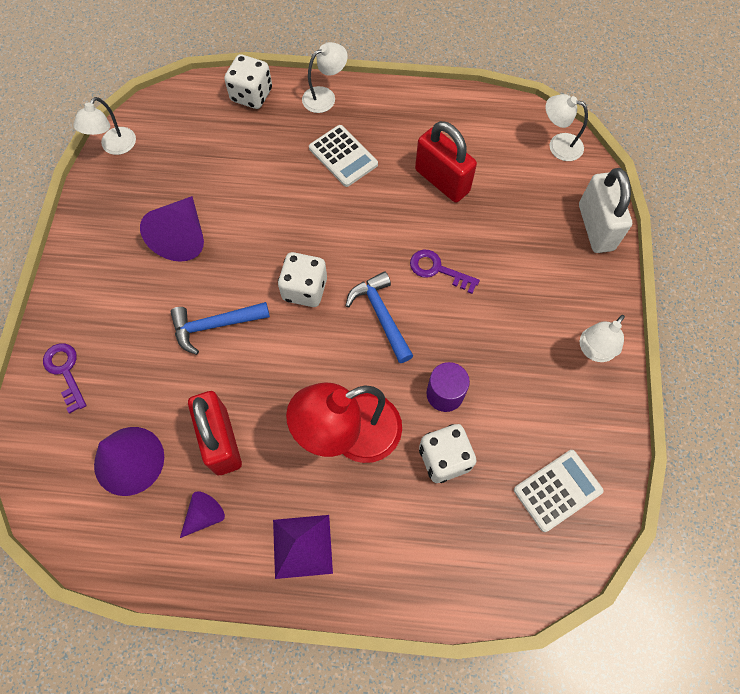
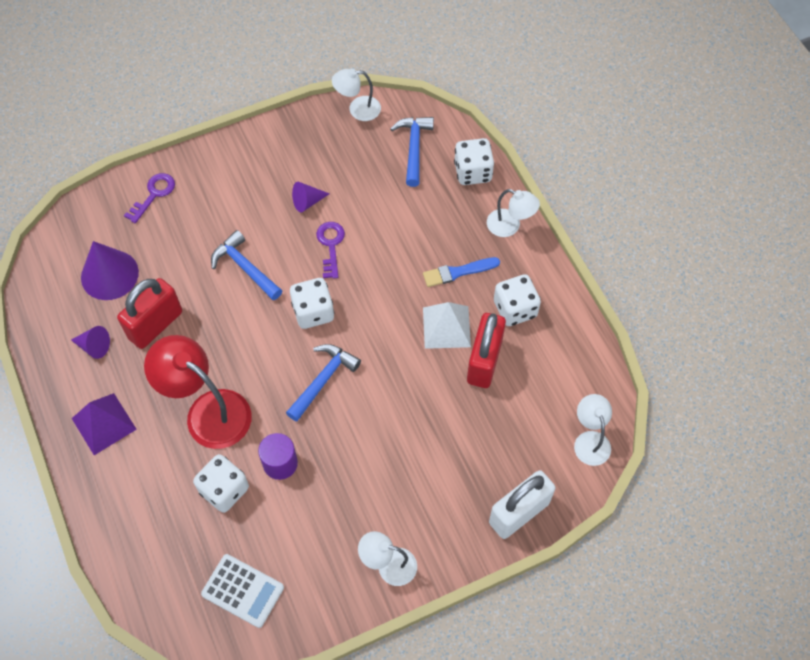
camera: 60 degrees right, 5 degrees down
(182, 236) = (307, 202): purple cone -> purple cone, size x0.55
(192, 125) = (414, 148): none -> blue hammer
(343, 156) = (458, 272): white calculator -> blue brush
(391, 191) = (446, 327): none -> white pyramid
(407, 134) = (515, 309): none -> white dice
(437, 270) = (392, 401): purple key -> purple key (331, 245)

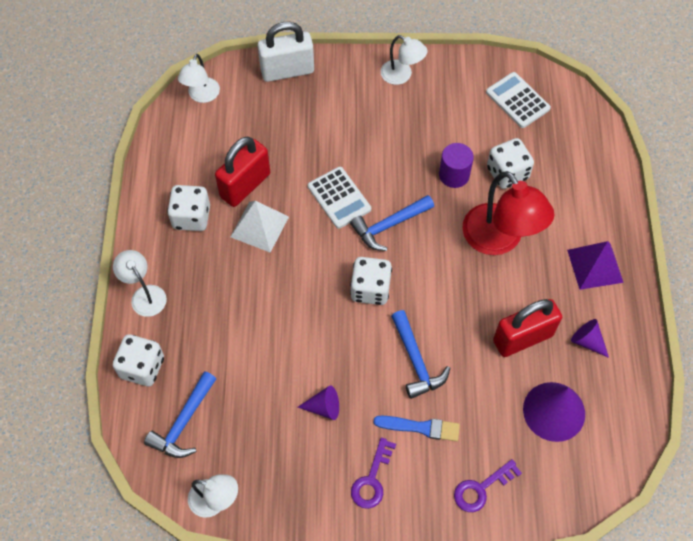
camera: 155 degrees left, 0 degrees up
(331, 245) = (323, 348): purple key -> purple key (372, 479)
(386, 388) = (339, 198): none -> white calculator
(458, 272) = (220, 271): blue brush -> blue brush (420, 427)

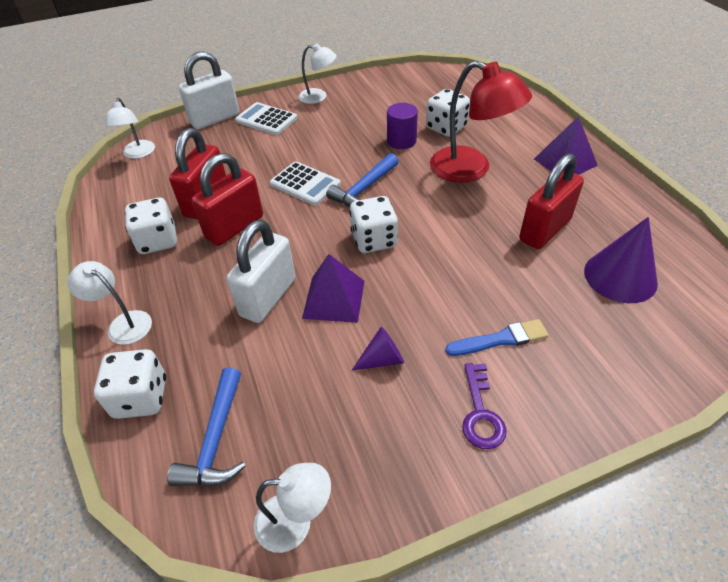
camera: 20 degrees left, 15 degrees down
(259, 226) = (234, 227): white pyramid -> red padlock
(261, 314) = (268, 297): none -> white padlock
(311, 337) = (334, 299): none -> purple pyramid
(416, 361) = (456, 282): blue hammer -> none
(481, 488) = (606, 374): purple key -> none
(517, 100) = (423, 87): white calculator -> white calculator (266, 119)
(587, 341) = (603, 213): purple cone -> none

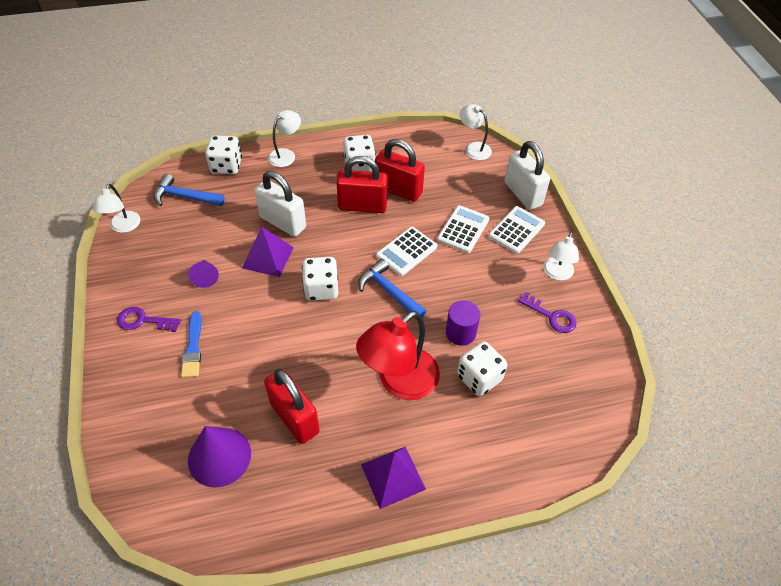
camera: 95 degrees right, 5 degrees up
(138, 154) = (473, 148): white lamp -> white lamp turned 45 degrees clockwise
(234, 227) = (362, 206): red padlock -> red padlock turned 45 degrees counterclockwise
(268, 150) = (463, 229): none -> white calculator
(367, 97) = (551, 316): none -> purple key

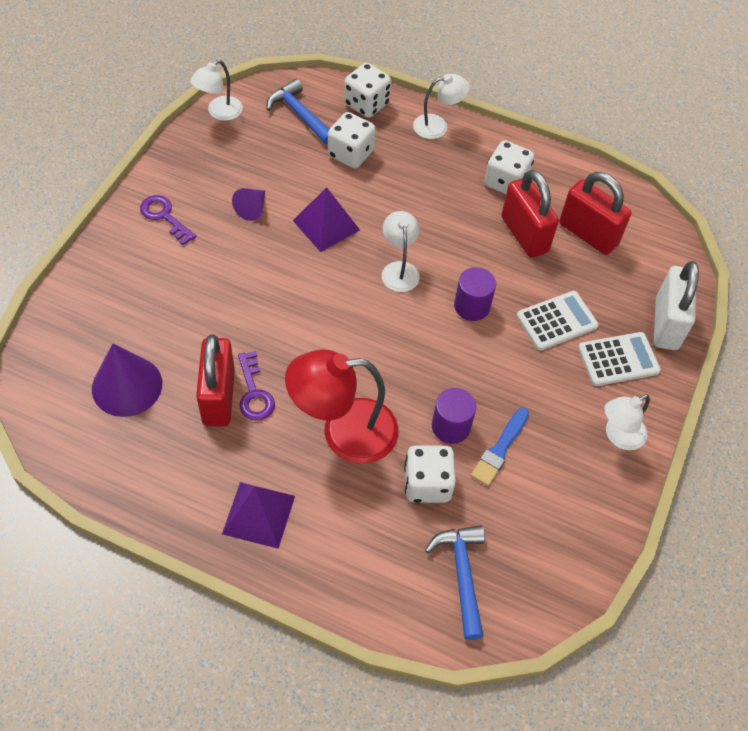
camera: 35 degrees right, 5 degrees up
(193, 348) = (186, 271): blue brush -> blue brush (500, 449)
(283, 222) = (371, 197): white padlock -> none
(321, 289) = (350, 290): white dice -> white dice (350, 154)
(362, 206) = (469, 229): red padlock -> red padlock (588, 234)
(389, 291) = (415, 336): blue hammer -> blue hammer (462, 575)
(406, 251) = (472, 306): white calculator -> purple cylinder
(473, 148) = (657, 237): white lamp -> white lamp (399, 269)
(551, 316) = (567, 476): purple key -> purple key (254, 393)

